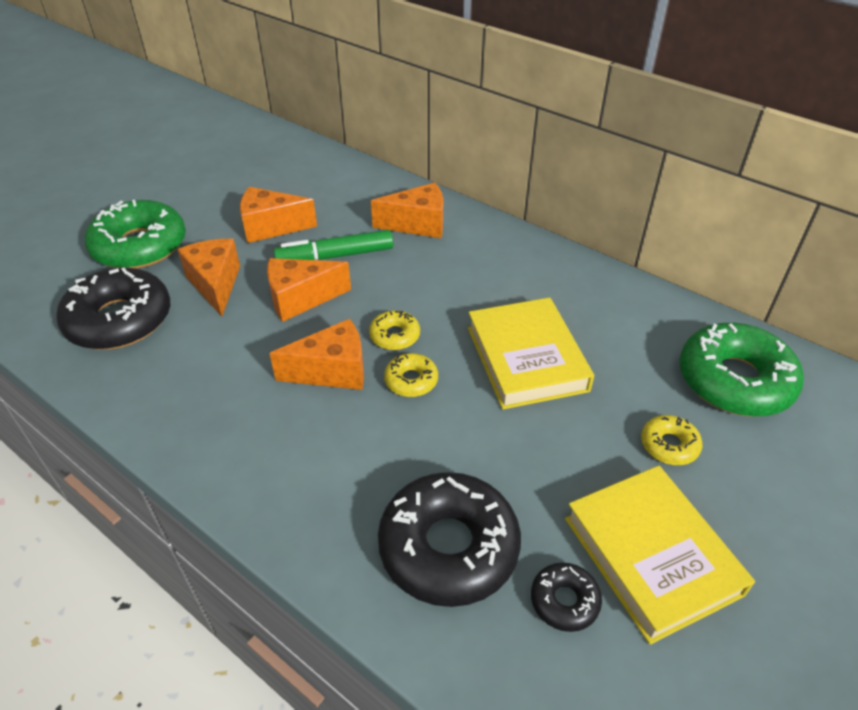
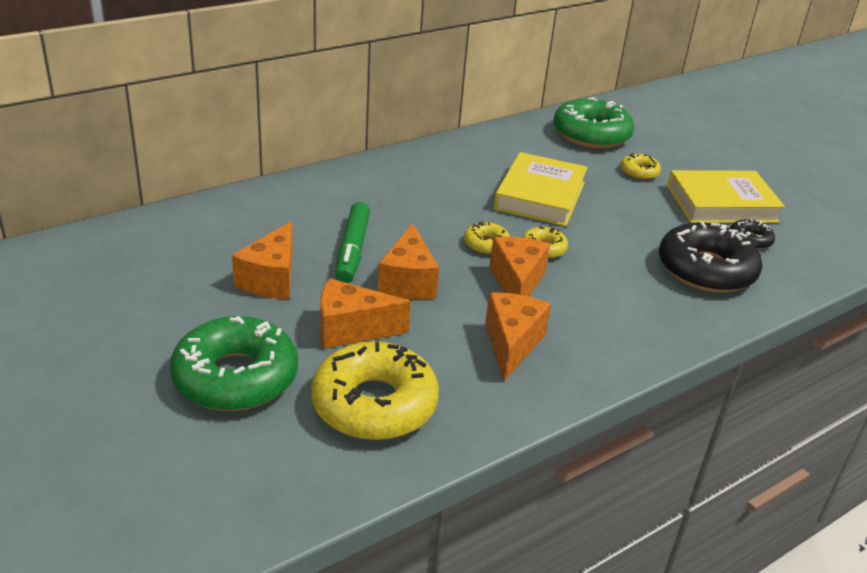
camera: 75 degrees left, 10 degrees down
(119, 320) = (374, 404): black donut -> yellow donut
(418, 224) = (334, 198): orange cheese -> orange cheese (511, 344)
(526, 358) = (540, 196): yellow book -> yellow book turned 75 degrees counterclockwise

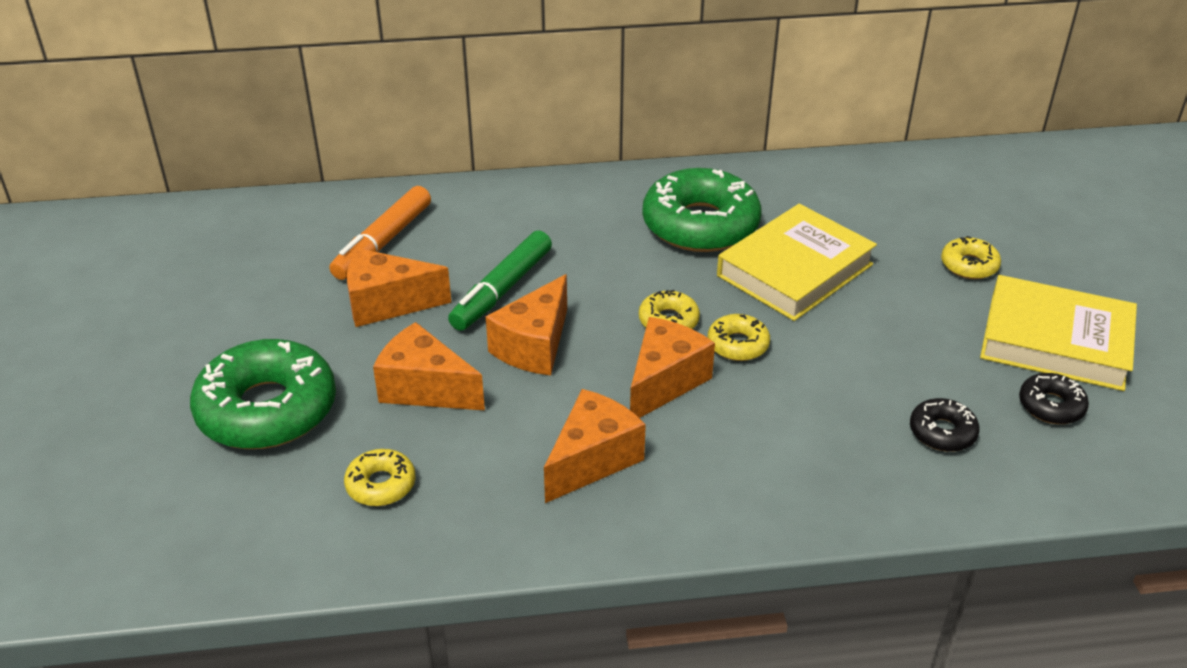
camera: 30 degrees right, 5 degrees up
(231, 238) = (383, 242): none -> orange marker
(271, 279) = (387, 304): orange cheese -> orange cheese turned 45 degrees clockwise
(374, 404) = (381, 485): yellow donut -> yellow donut, size x0.47
(591, 134) = (945, 194): green donut -> green donut (700, 225)
(706, 270) = (942, 432): black donut -> black donut, size x0.47

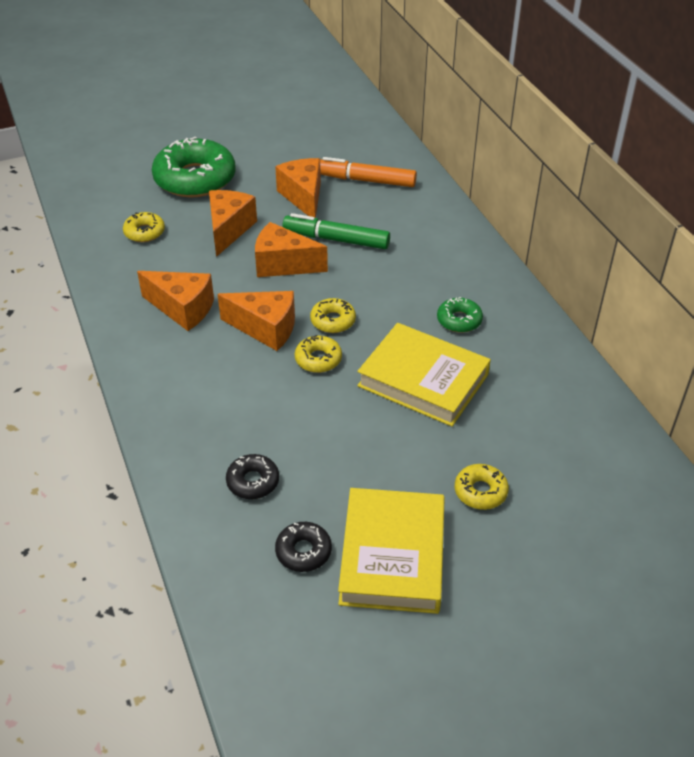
camera: 75 degrees right, 5 degrees up
(700, 225) = (459, 320): green donut -> green donut, size x0.47

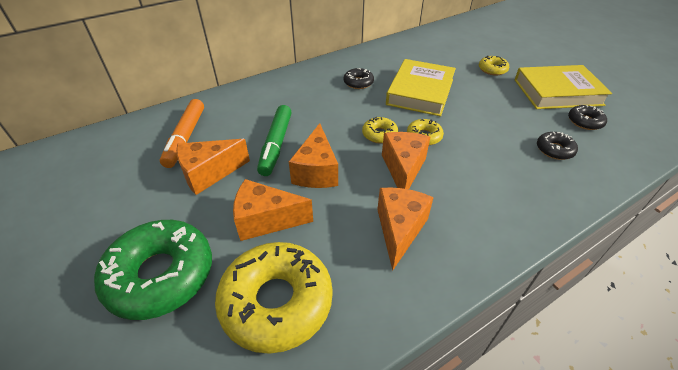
camera: 100 degrees left, 0 degrees up
(144, 232) = (276, 302): yellow donut -> yellow donut, size x2.13
(459, 320) = (358, 82): green donut -> black donut

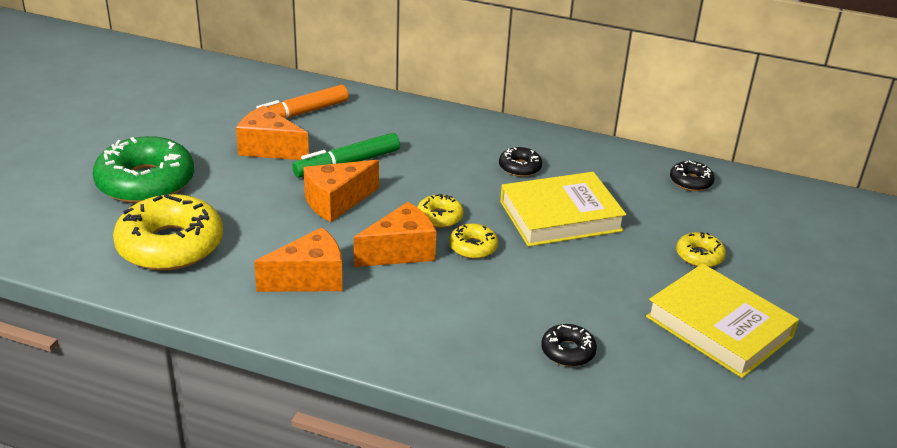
camera: 50 degrees right, 10 degrees down
(266, 220) = (246, 203): orange cheese -> none
(585, 122) = (671, 366): black donut -> black donut (690, 181)

